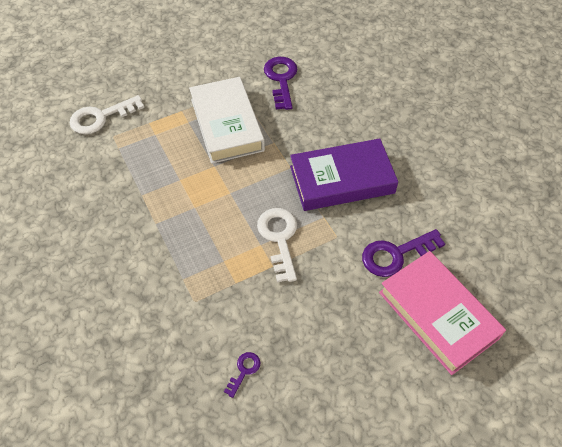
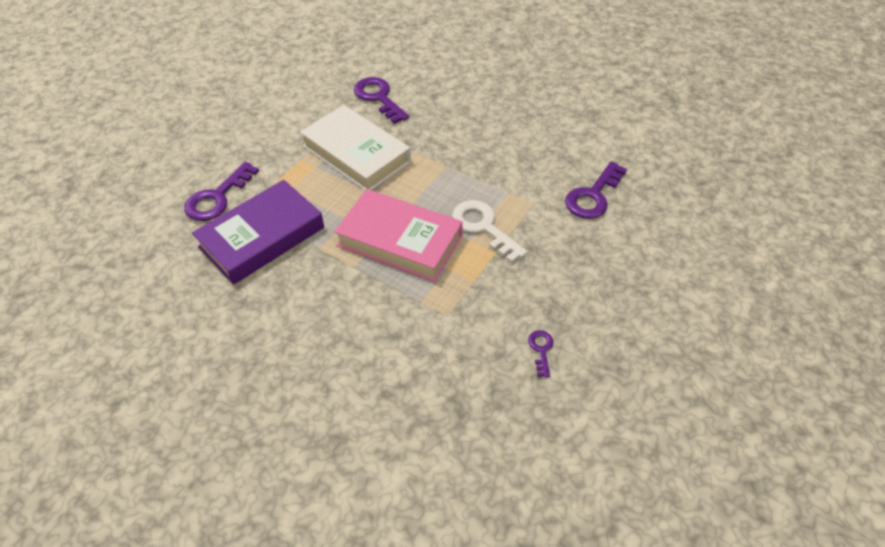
camera: 30 degrees left, 5 degrees down
(101, 117) = (217, 197): white key -> purple key
(342, 180) = (500, 157): purple book -> purple book (262, 237)
(438, 315) = (663, 226): pink book -> pink book (400, 240)

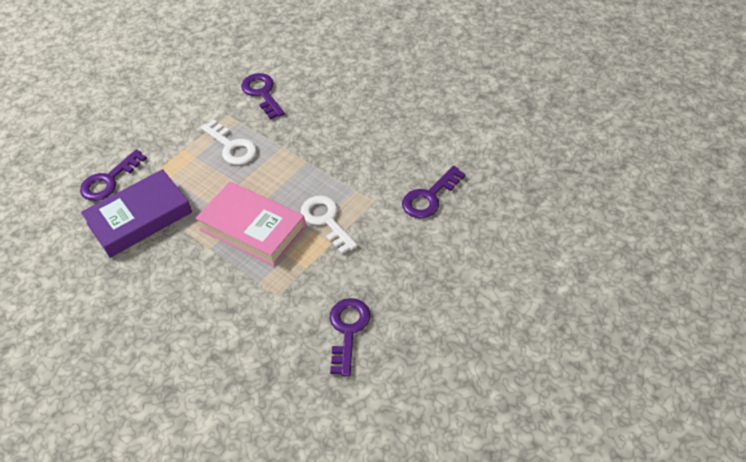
camera: 10 degrees right, 0 degrees up
(356, 154) = (232, 147): white book -> white key
(541, 350) = (348, 330): purple key -> purple key, size x1.95

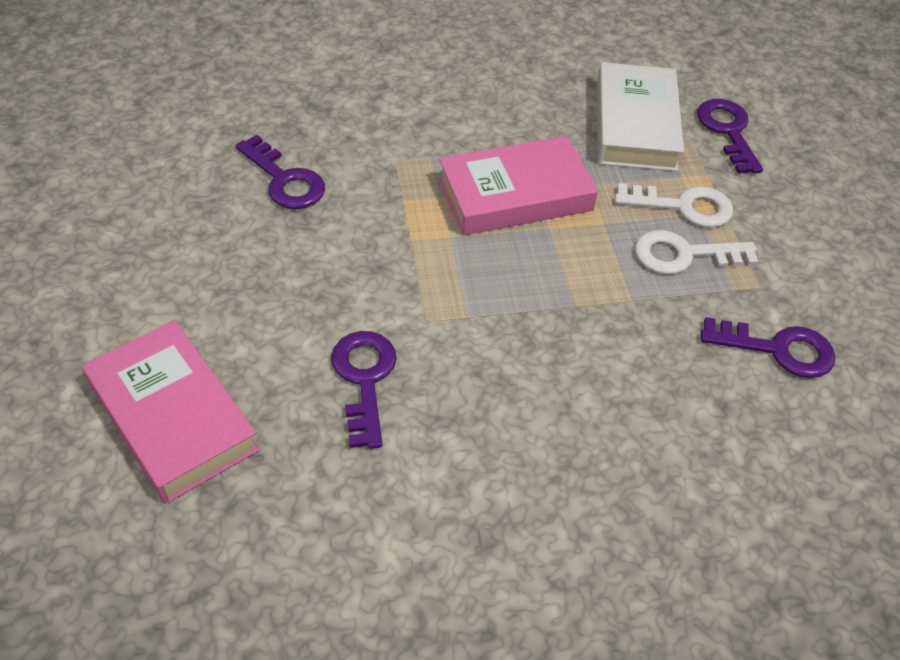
camera: 125 degrees right, 0 degrees up
(139, 218) = (635, 125): purple book -> white book
(326, 220) = (451, 258): white key -> white key (683, 206)
(525, 240) = (173, 417): none -> pink book

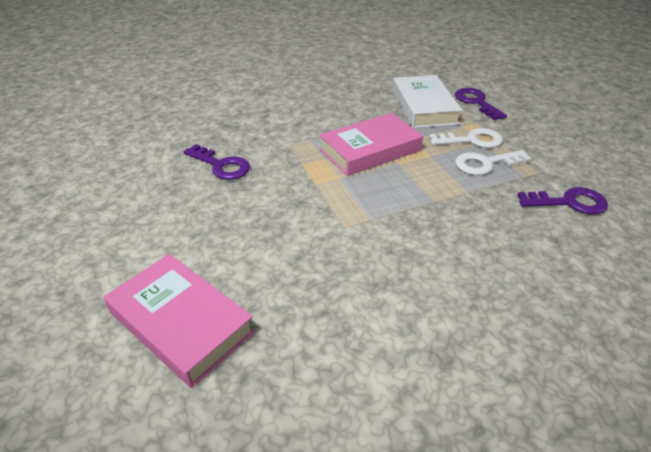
camera: 10 degrees left, 10 degrees down
(364, 379) = (315, 270): purple key -> none

